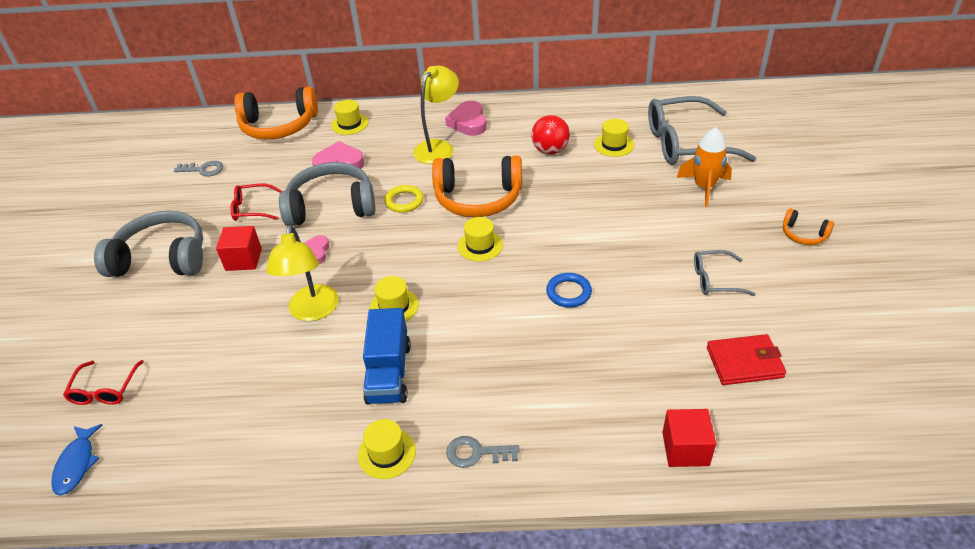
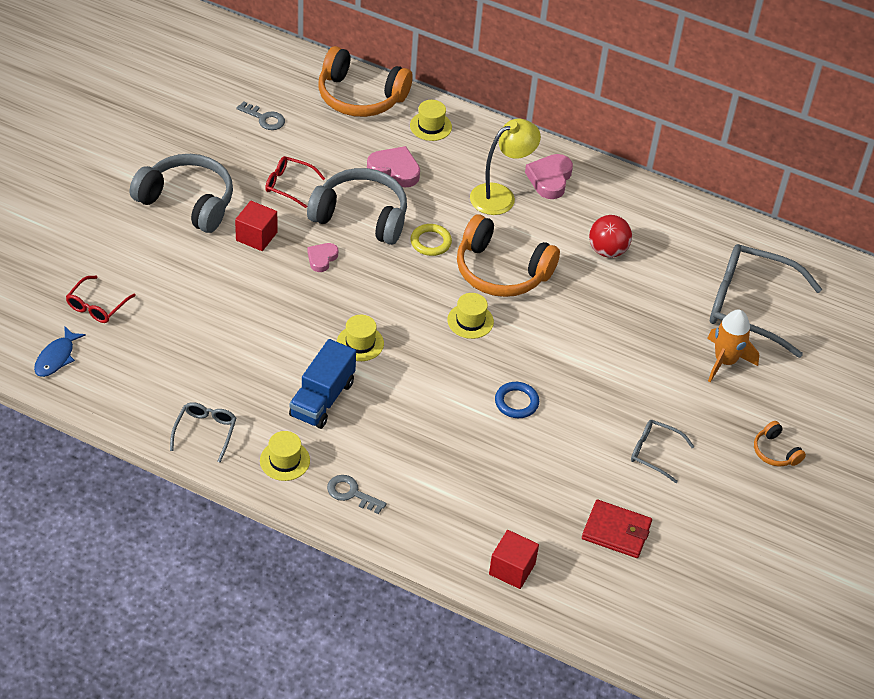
camera: 20 degrees right, 5 degrees up
(284, 465) = (205, 432): none -> grey glasses
(312, 311) = (290, 315): yellow lamp -> none
(614, 145) = (676, 274): yellow hat -> none

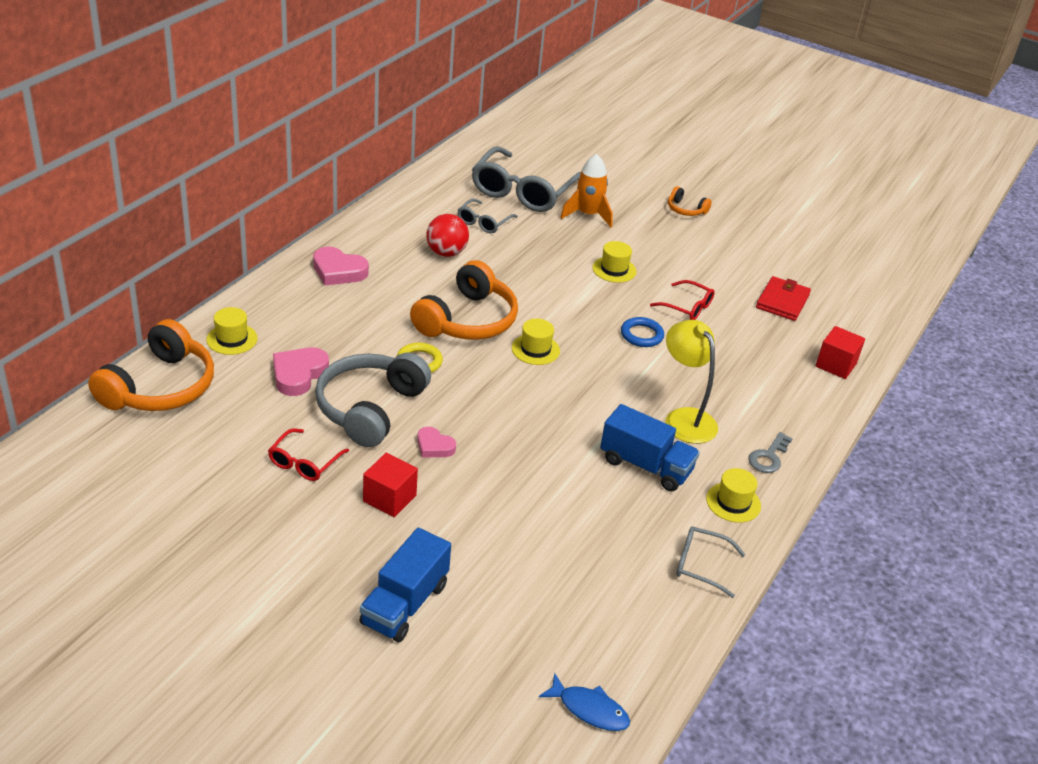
camera: 85 degrees left, 10 degrees down
(97, 306) = (497, 662): red glasses -> red glasses (687, 307)
(148, 253) = (404, 604): none -> blue truck
(188, 202) = (315, 559): grey headphones -> none
(264, 118) = (172, 474): grey key -> none
(360, 343) = (565, 429): yellow hat -> yellow hat (614, 269)
(500, 196) = (356, 305): yellow lamp -> yellow lamp (684, 418)
(655, 453) = (694, 268): grey glasses -> grey glasses (484, 222)
(775, 452) = (685, 210): orange headphones -> orange headphones turned 60 degrees clockwise

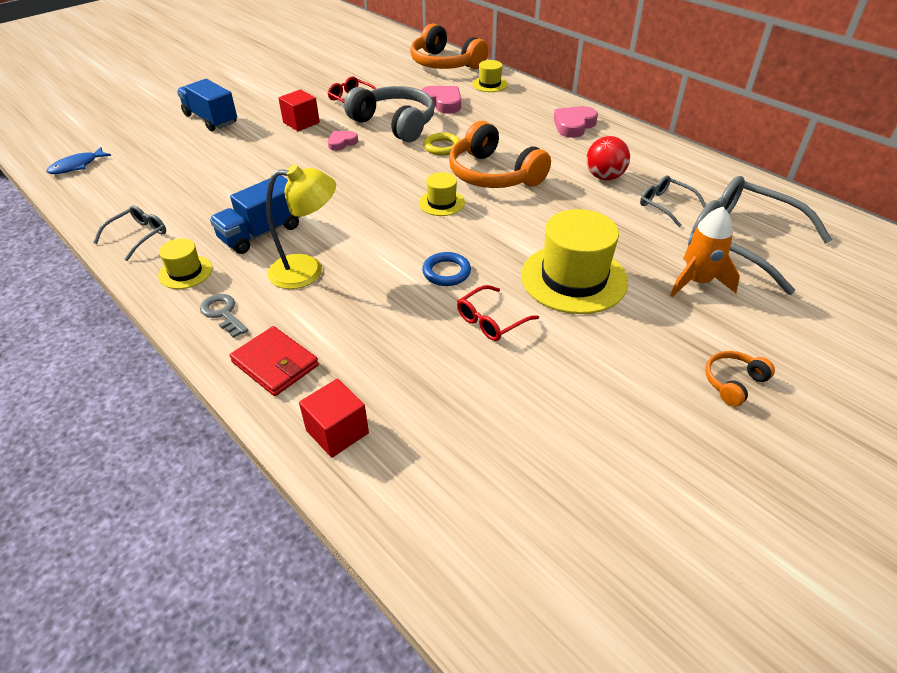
camera: 110 degrees right, 5 degrees up
(614, 269) = (573, 278): yellow hat -> yellow hat, size x1.99
(782, 301) = (489, 422): red wallet -> red wallet (275, 364)

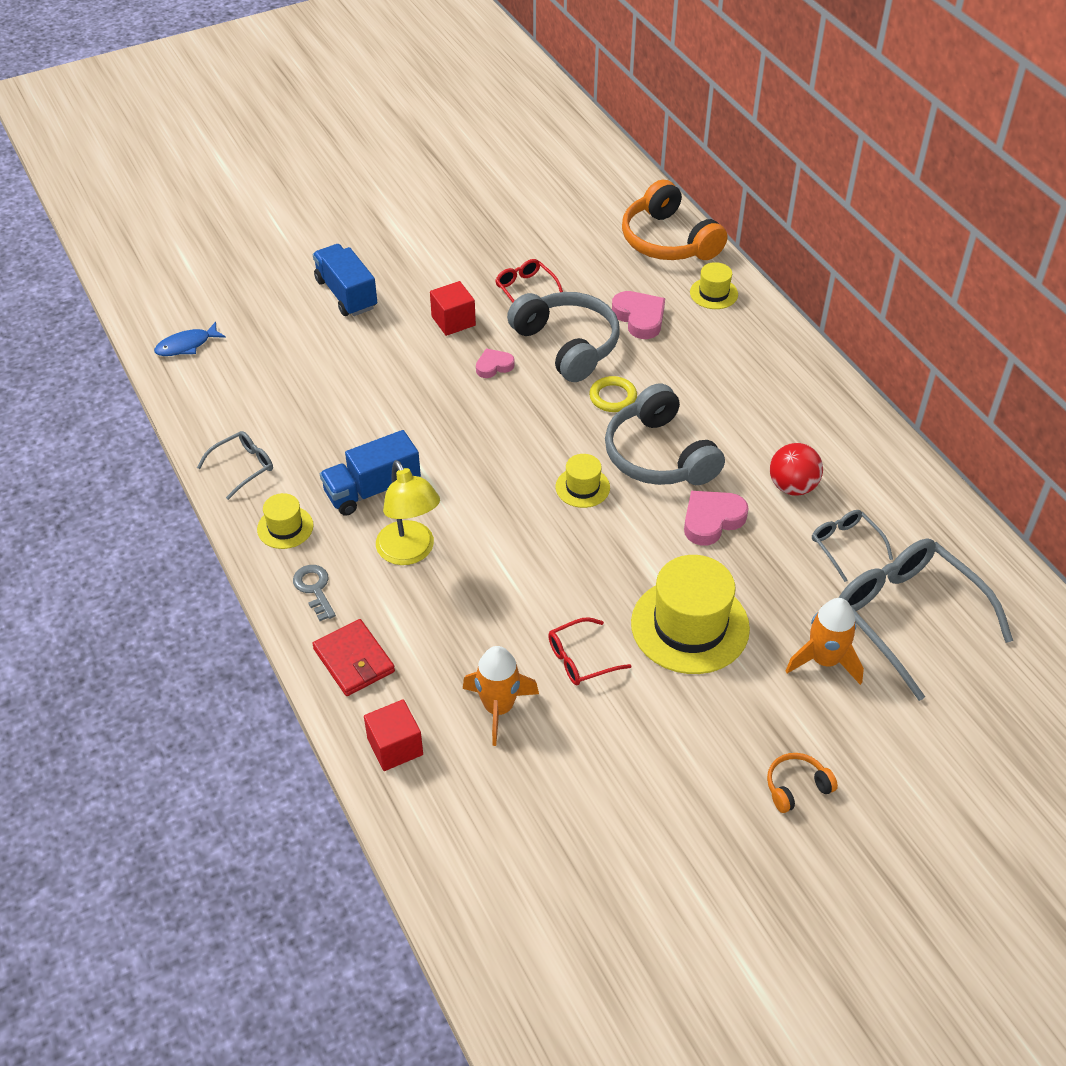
camera: 15 degrees right, 5 degrees up
(307, 270) = (410, 552): yellow lamp -> yellow lamp turned 60 degrees clockwise
(430, 375) = (498, 708): none -> orange rocket
(446, 272) = (555, 587): blue ring -> none
(493, 175) = (658, 455): orange headphones -> grey headphones
(573, 125) = (793, 391): pink heart -> pink heart (712, 520)

